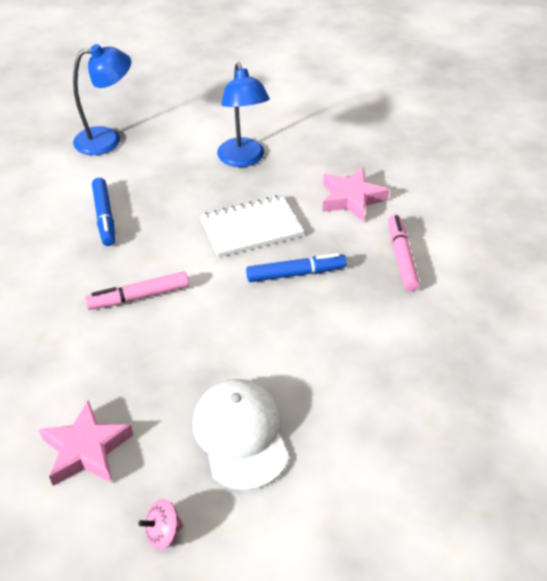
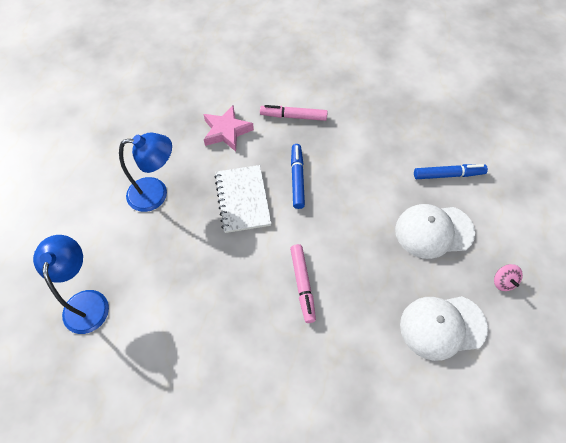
camera: 80 degrees left, 15 degrees up
(86, 449) = (442, 326): pink star -> white cap
(104, 217) = (200, 307): blue marker -> blue marker (448, 175)

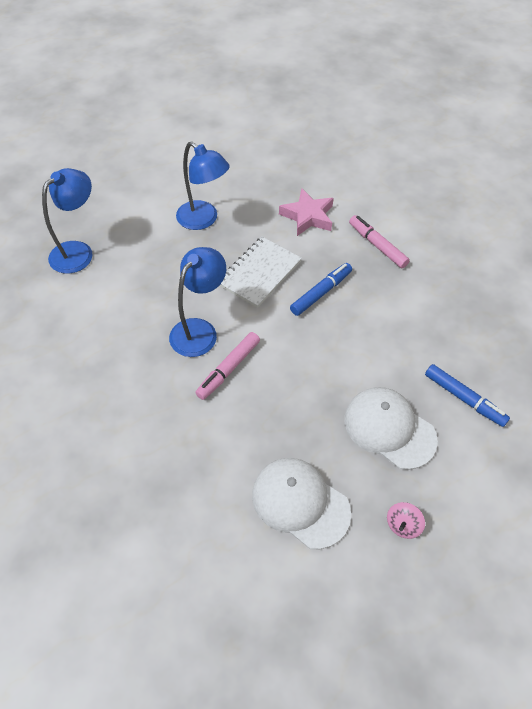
camera: 45 degrees right, 5 degrees down
(251, 276) = (199, 330): none -> blue lamp

